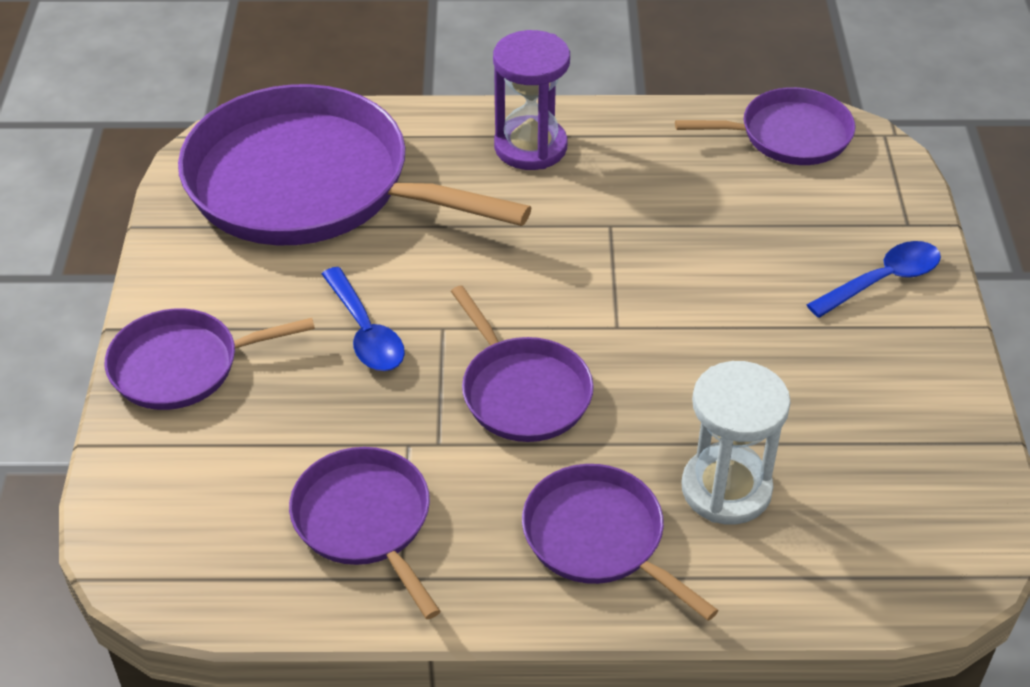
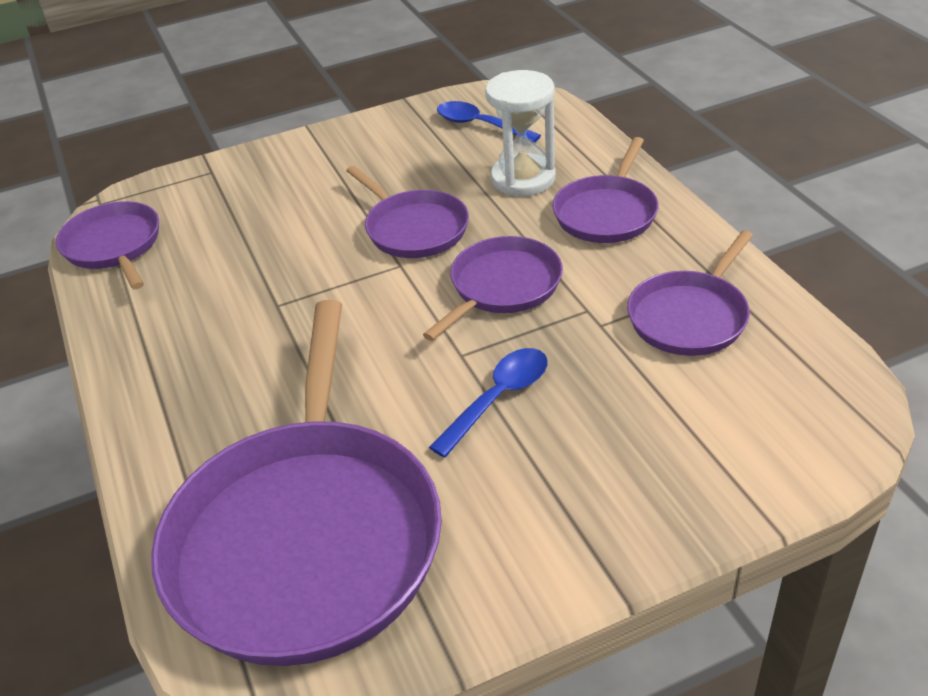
camera: 110 degrees left, 5 degrees down
(182, 366) = (630, 508): purple pan -> purple pan (414, 228)
(530, 147) = (179, 389): purple hourglass -> none
(882, 280) = (281, 168): blue spoon -> blue spoon (480, 125)

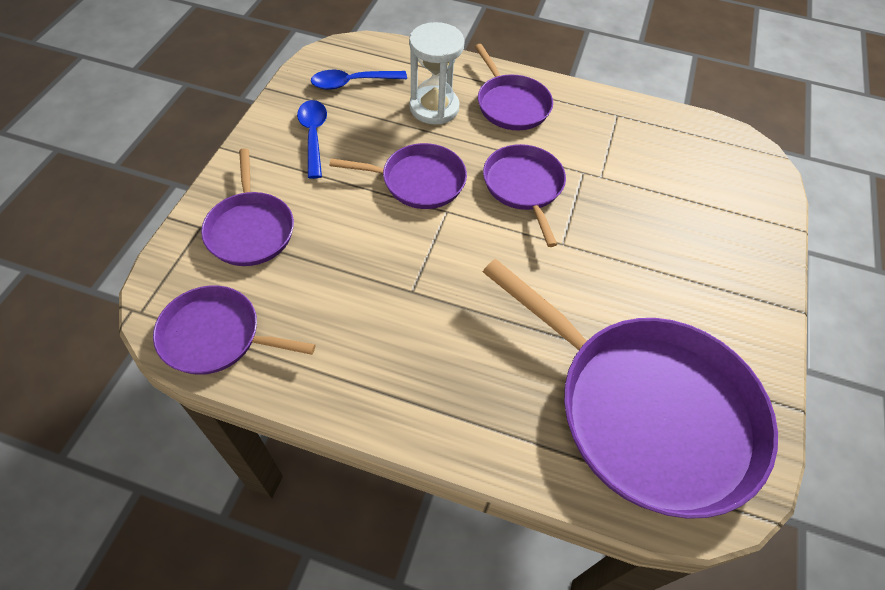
camera: 55 degrees left, 15 degrees up
(498, 398) = (616, 255): blue spoon -> blue spoon (313, 136)
(690, 317) = (632, 144): purple pan -> purple pan (250, 229)

